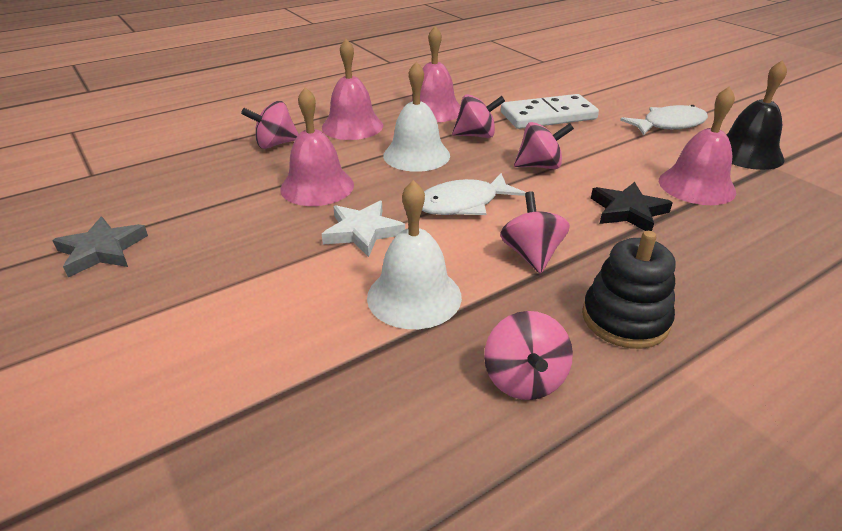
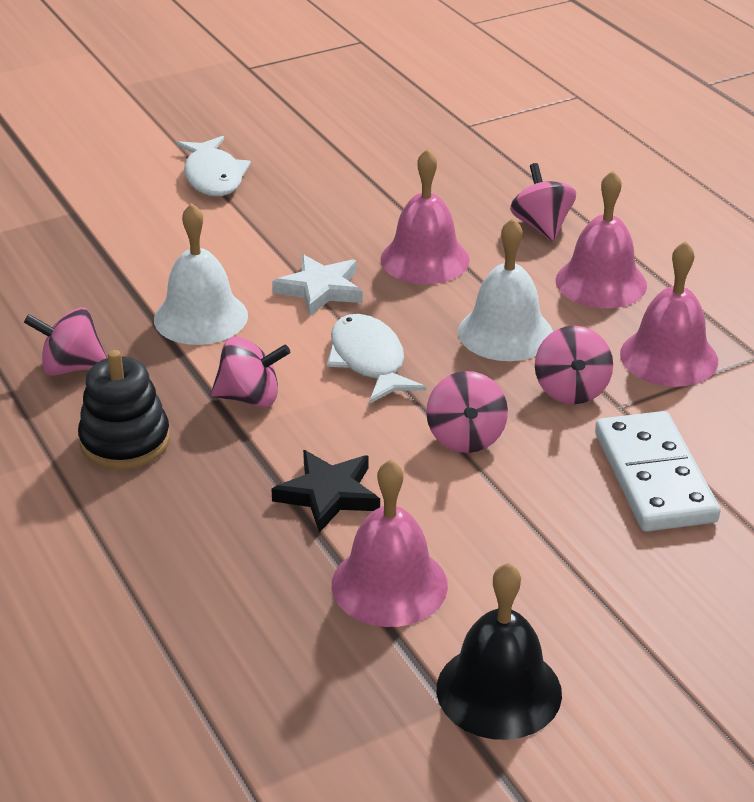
camera: 95 degrees right, 0 degrees up
(102, 250) = (317, 154): grey star -> none
(669, 125) = (624, 623): white fish -> white fish (213, 177)

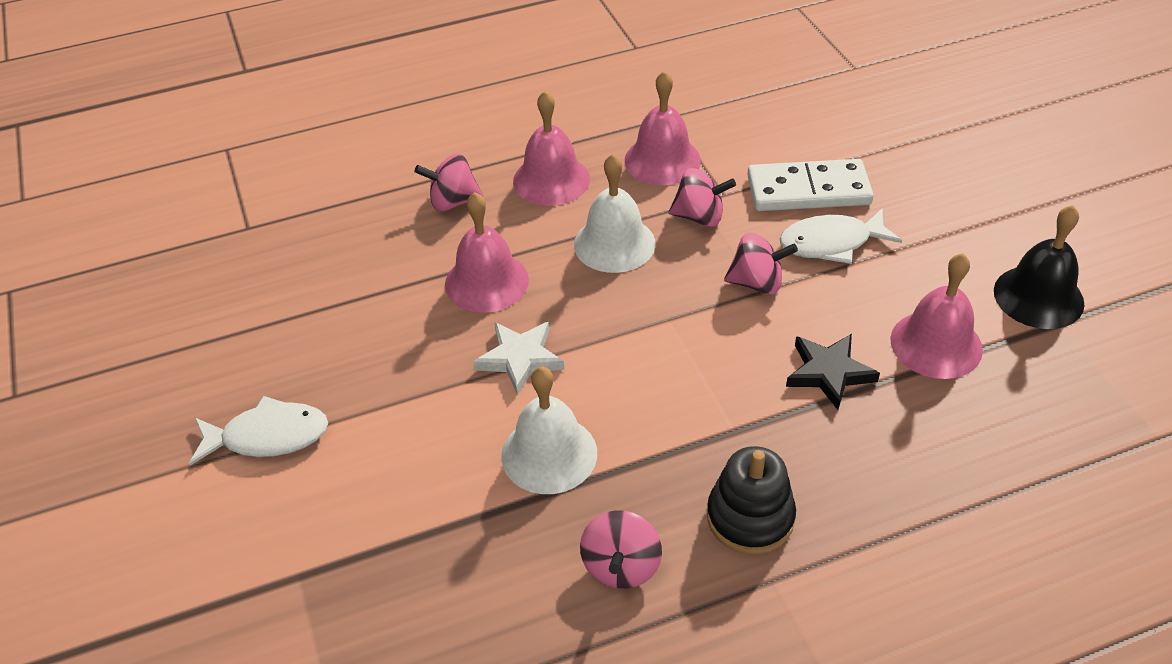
camera: 80 degrees left, 10 degrees up
(250, 398) = (689, 419): pink spinning top -> none
(369, 361) = (642, 333): white fish -> white fish (831, 243)

